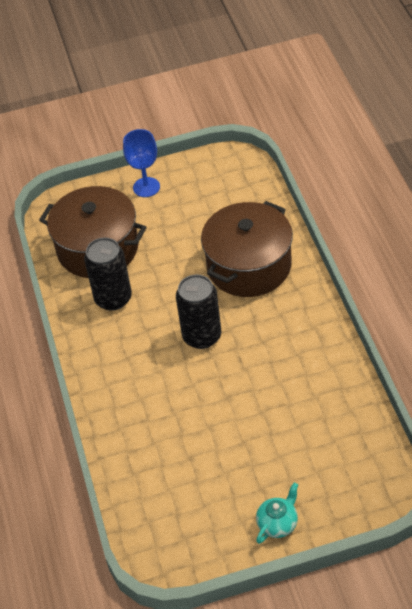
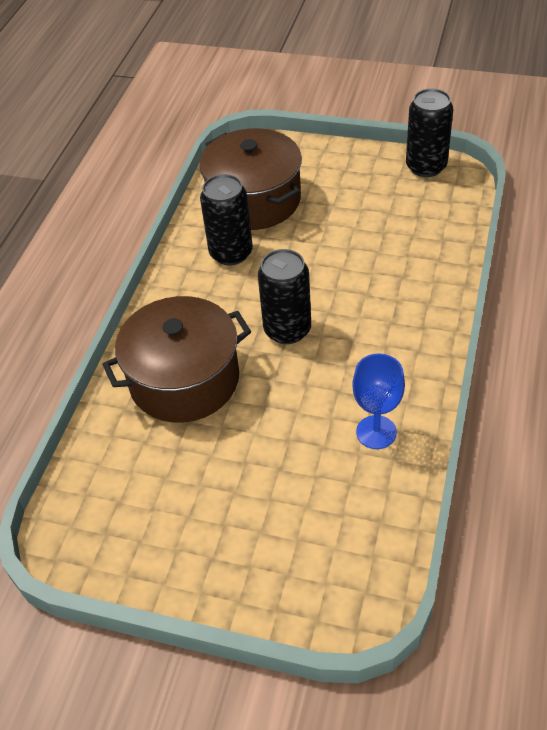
camera: 30 degrees right, 0 degrees up
(146, 187) = (344, 163): blue goblet -> blue goblet (376, 432)
(211, 164) = (426, 166): none -> black can
(249, 266) = (390, 281): brown pot -> brown pot (184, 379)
(278, 523) = (211, 575): turquoise teapot -> none

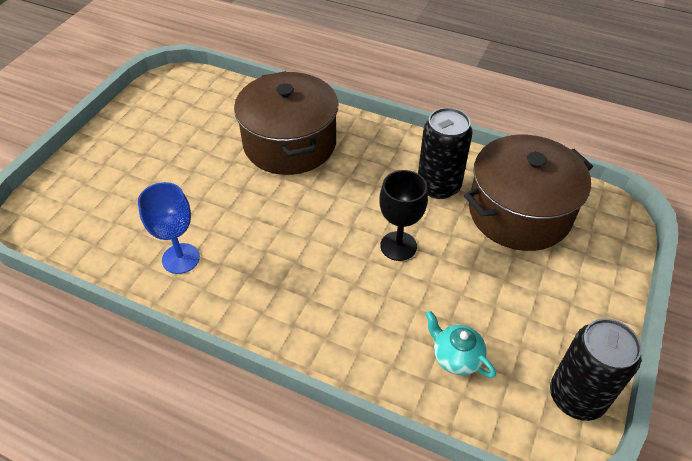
camera: 95 degrees right, 0 degrees up
(287, 330) = (324, 214): black can -> none
(314, 271) = (398, 246): none -> black goblet
(417, 226) = (456, 357): none -> turquoise teapot

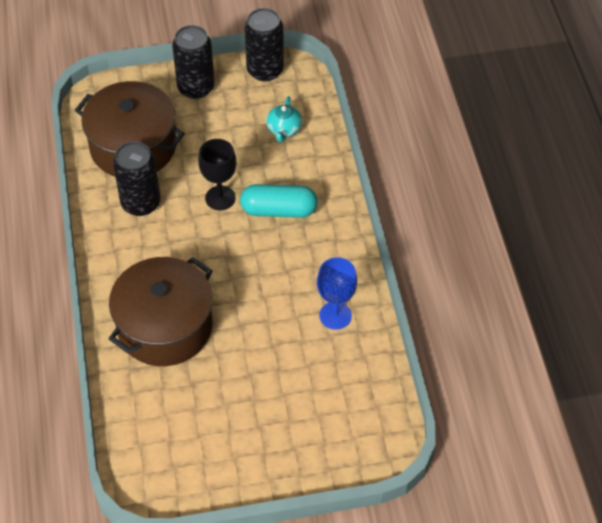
camera: 125 degrees left, 5 degrees up
(342, 285) = (279, 210): none -> turquoise capsule
(582, 306) = (196, 87): none -> black can

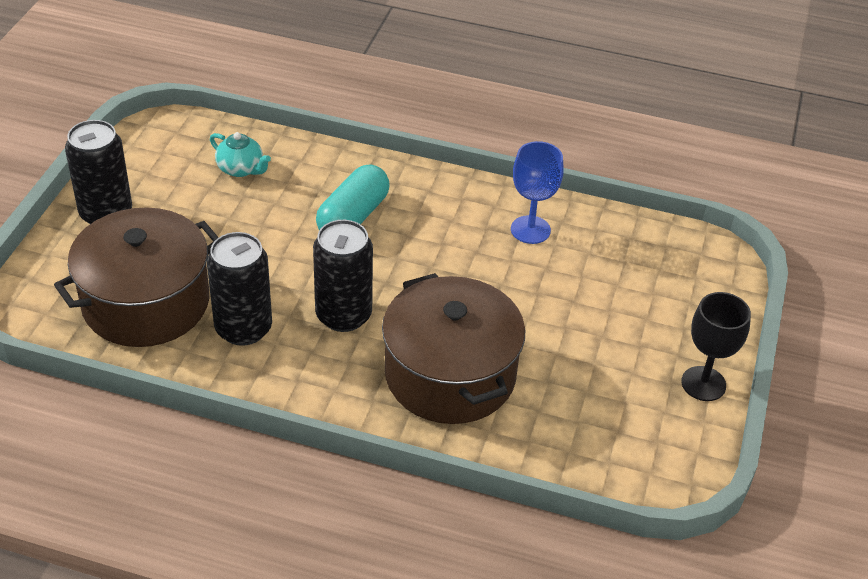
camera: 65 degrees left, 10 degrees down
(220, 198) = (295, 256): black goblet -> black goblet (703, 384)
(265, 70) = (138, 149): black can -> black can (343, 315)

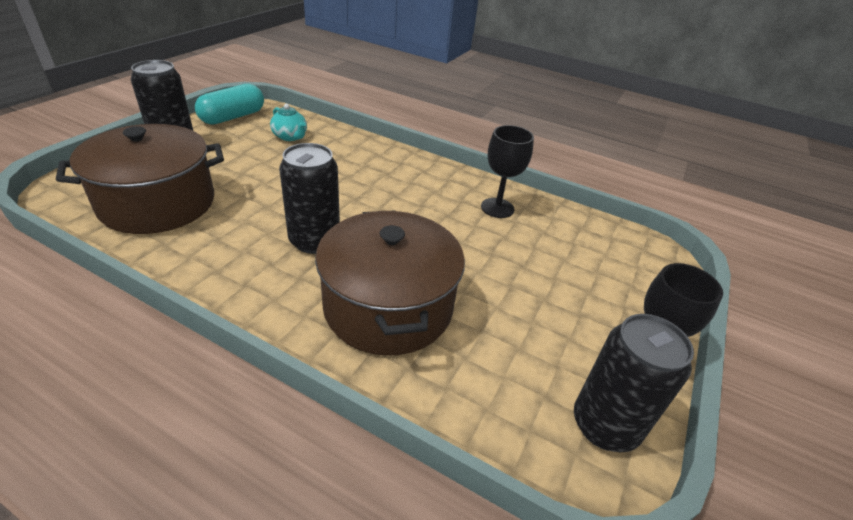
camera: 10 degrees right, 5 degrees down
(243, 328) = (223, 235): black can -> black can (605, 425)
(353, 217) = (357, 176): turquoise capsule -> turquoise capsule (233, 117)
(530, 230) = (497, 208): blue goblet -> black goblet

